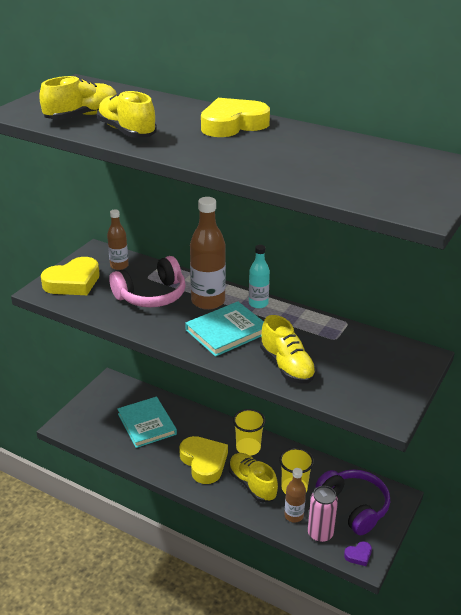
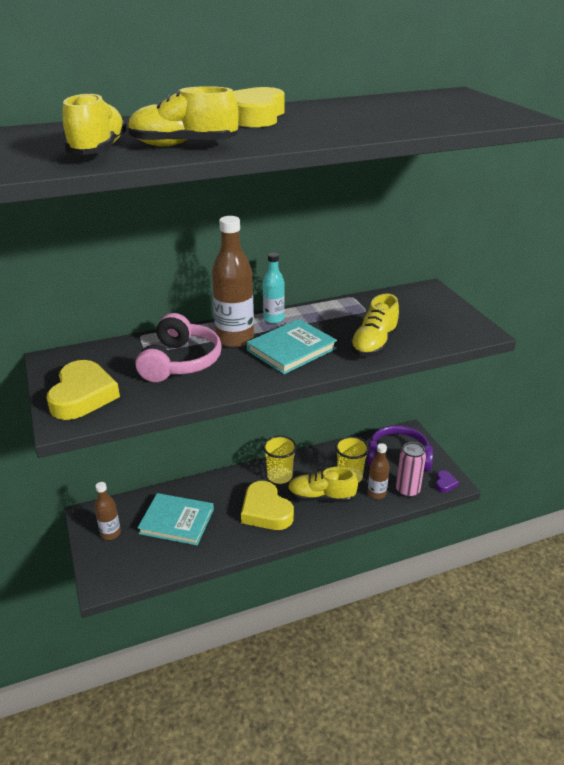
camera: 50 degrees left, 0 degrees up
(119, 266) = (101, 358): brown bottle -> brown bottle (110, 533)
(204, 462) = (266, 511): yellow heart -> yellow heart turned 135 degrees counterclockwise
(227, 331) = (291, 349): turquoise book -> turquoise book turned 45 degrees clockwise
(287, 366) = (374, 344): yellow shoe -> yellow shoe turned 105 degrees clockwise

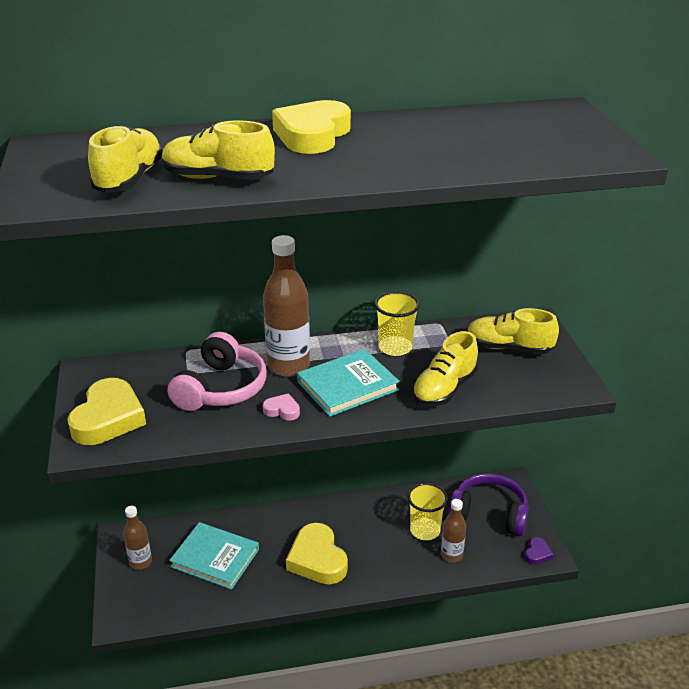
camera: 10 degrees right, 0 degrees up
(240, 373) = (282, 410): none -> pink heart
(273, 319) = (339, 344): turquoise bottle -> none
(279, 476) = (343, 519): yellow cup -> yellow cup (395, 347)
(321, 497) = (385, 551): yellow shoe -> yellow shoe (509, 348)
(407, 490) = (489, 556): pink can -> none

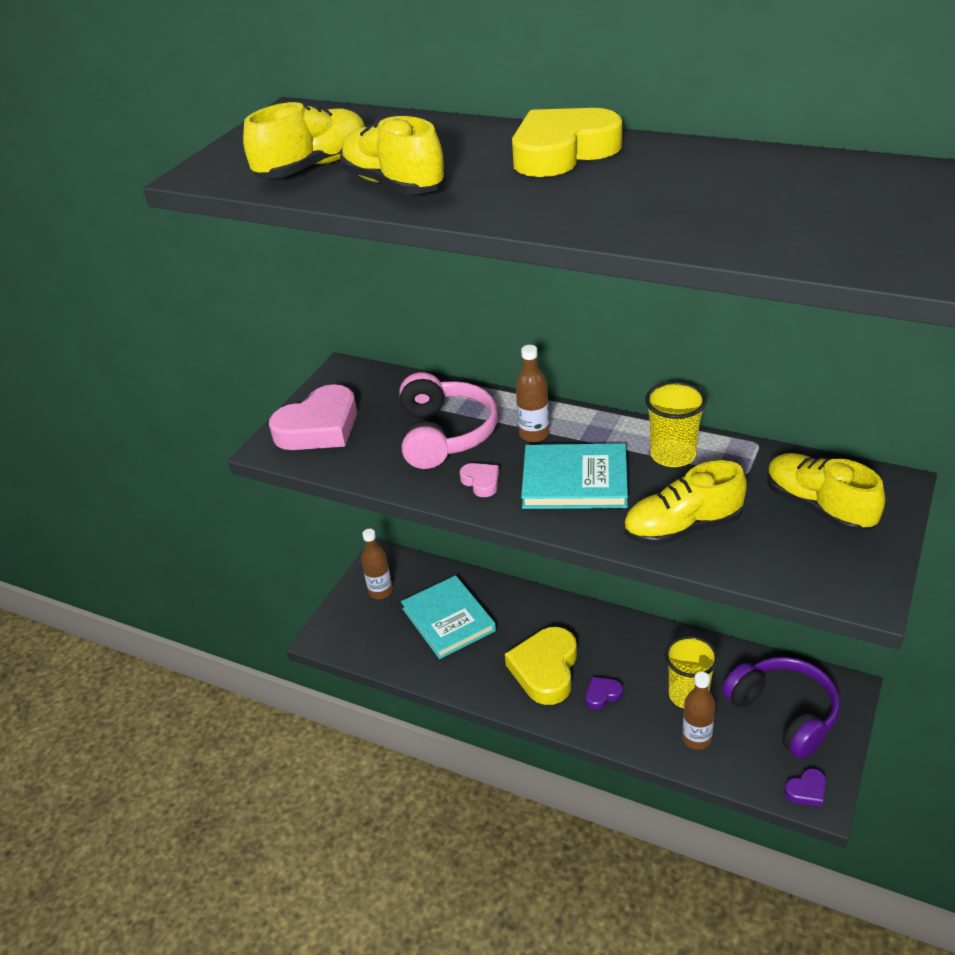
camera: 40 degrees right, 5 degrees up
(108, 418) = (319, 427): yellow heart -> pink heart
(221, 388) = (444, 435): pink headphones -> pink headphones turned 60 degrees counterclockwise
(288, 366) = (534, 434): brown bottle -> brown bottle, size x0.58
(370, 557) = (602, 694): none -> purple heart

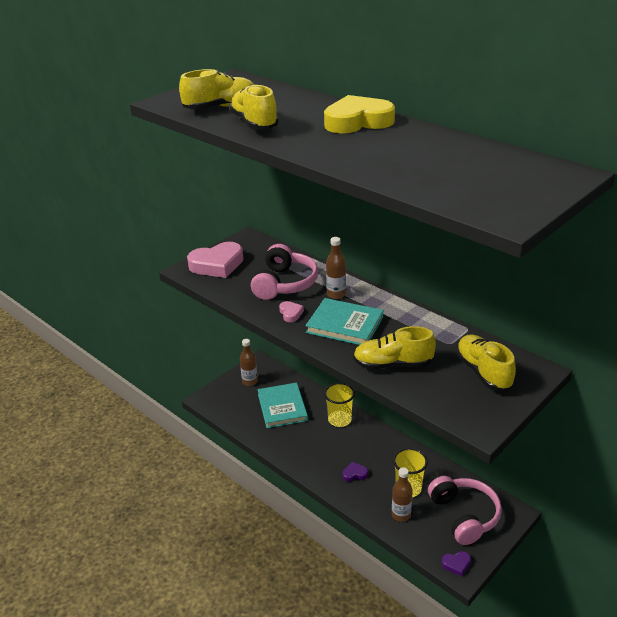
camera: 15 degrees right, 5 degrees down
(545, 669) = (327, 450): yellow heart -> none
(673, 455) = (411, 323): yellow cup -> yellow cup (339, 420)
(783, 713) = (464, 515): purple headphones -> pink headphones

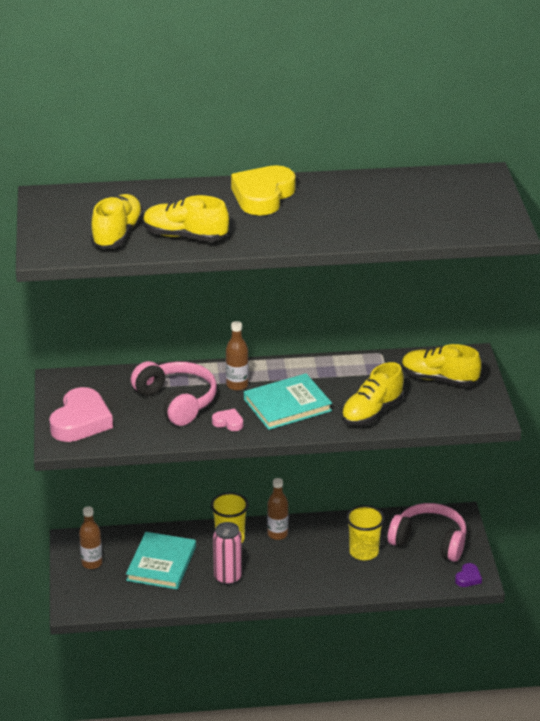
camera: 50 degrees left, 0 degrees up
(282, 407) = (161, 563): turquoise book -> turquoise book turned 75 degrees clockwise
(304, 442) = (228, 577): none -> pink can
(354, 474) = (307, 571): purple heart -> none
(401, 515) = (385, 574): brown bottle -> brown bottle (277, 534)

